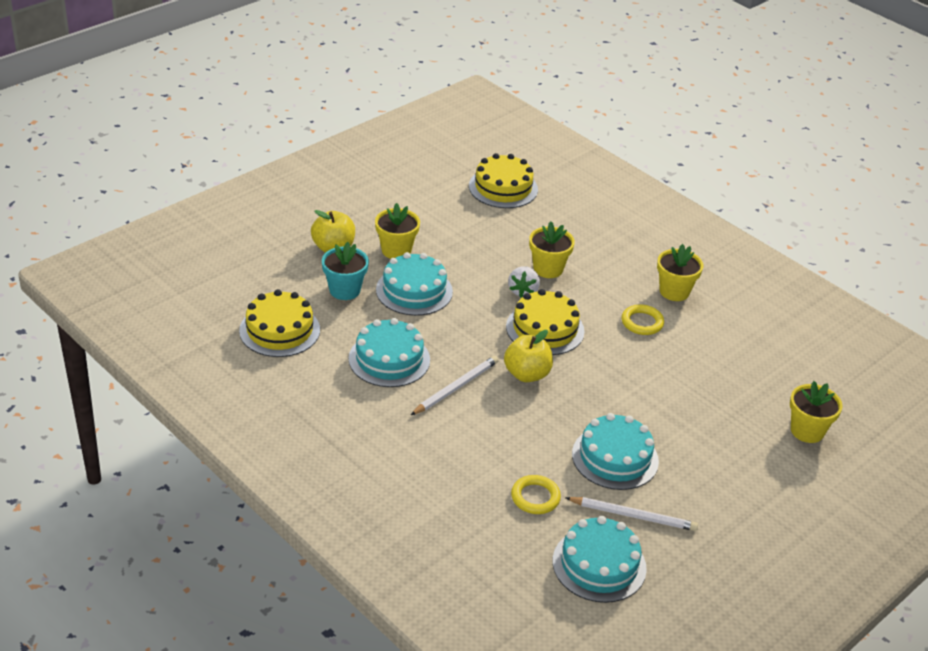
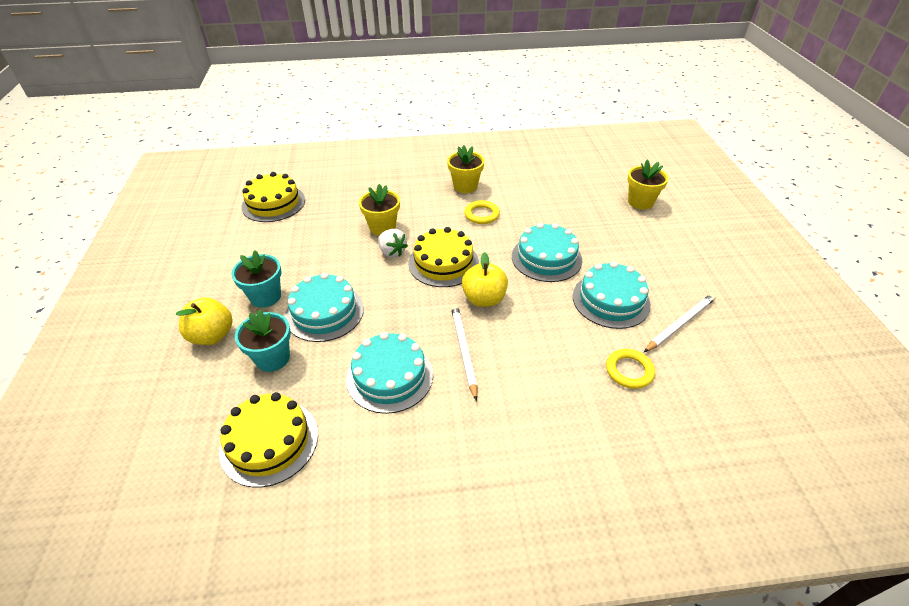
camera: 50 degrees left, 5 degrees up
(396, 250) = (265, 296): yellow flower pot -> turquoise flower pot
(599, 564) = (727, 373): turquoise cake -> turquoise cake (546, 258)

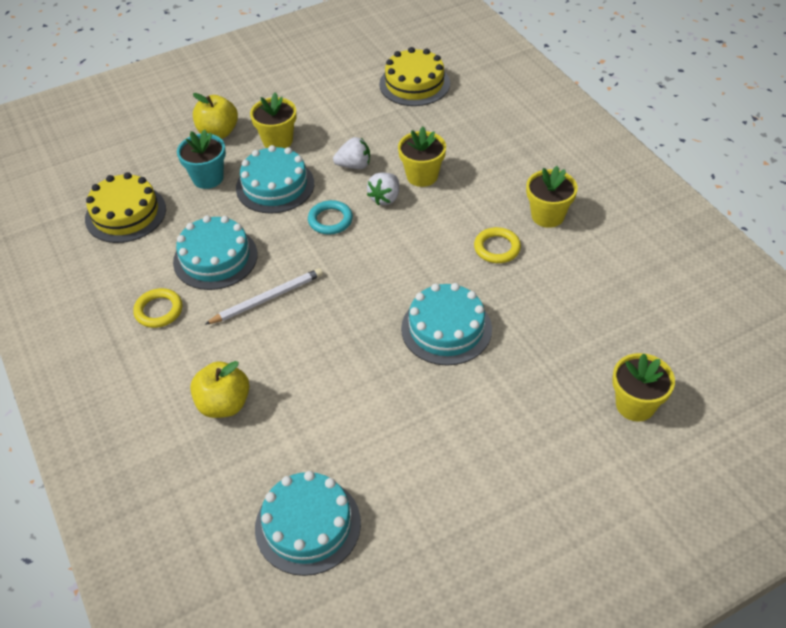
camera: 70 degrees right, 5 degrees up
(265, 296) = (277, 141): turquoise flower pot -> yellow flower pot
(340, 259) = (354, 165): none -> white strawberry
(394, 288) = (330, 220): none -> turquoise ring
(443, 263) = (389, 243): yellow cake -> none
(484, 299) = (347, 293): yellow apple -> yellow apple (224, 404)
(611, 300) = (399, 405): turquoise cake -> turquoise cake (308, 525)
(629, 371) = (292, 441): yellow ring -> yellow ring (159, 310)
(680, 324) = (389, 481): white pencil -> none

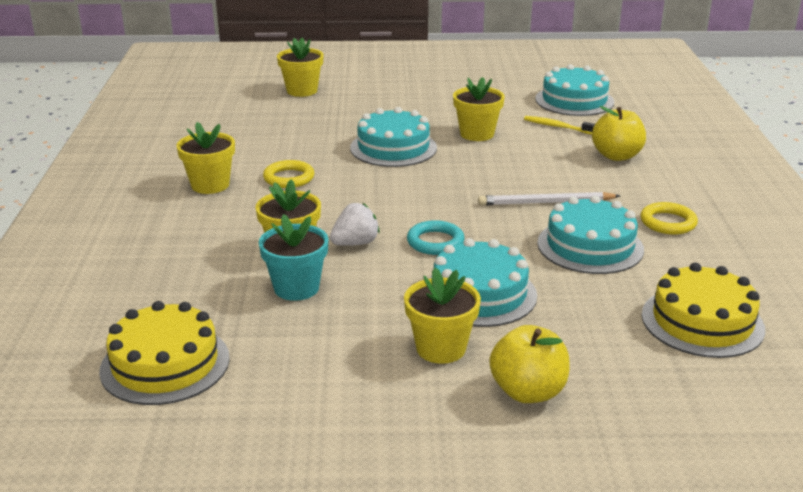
camera: 155 degrees left, 20 degrees down
(208, 178) = (569, 330): turquoise flower pot -> turquoise flower pot (296, 288)
(304, 443) = (557, 127): none -> yellow toothbrush
(354, 165) = (360, 285): white strawberry -> none
(382, 389) = (477, 134): none -> yellow flower pot

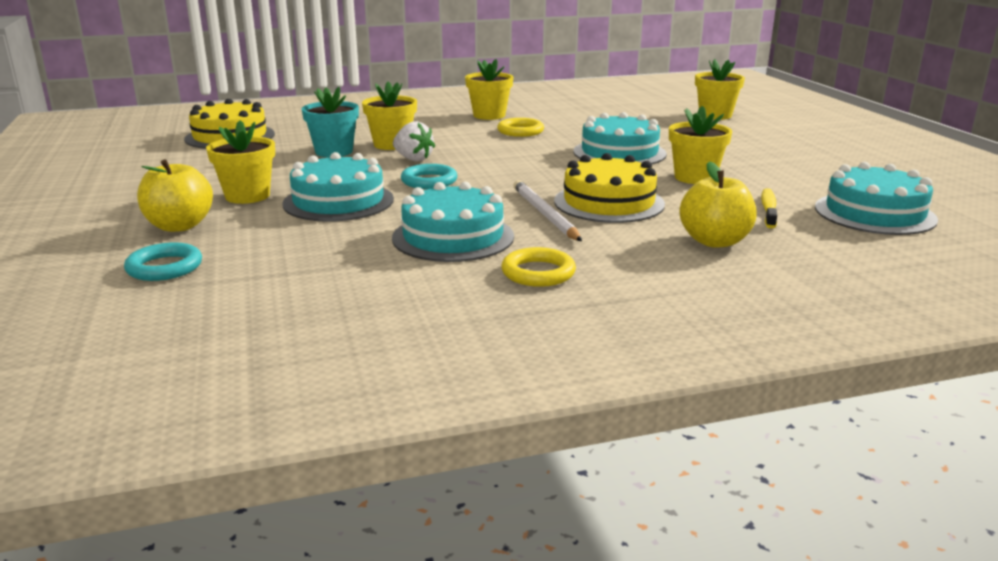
camera: 75 degrees right, 5 degrees down
(644, 395) = (164, 267): none -> turquoise ring
(702, 322) = (301, 292): yellow cake -> yellow cake (609, 202)

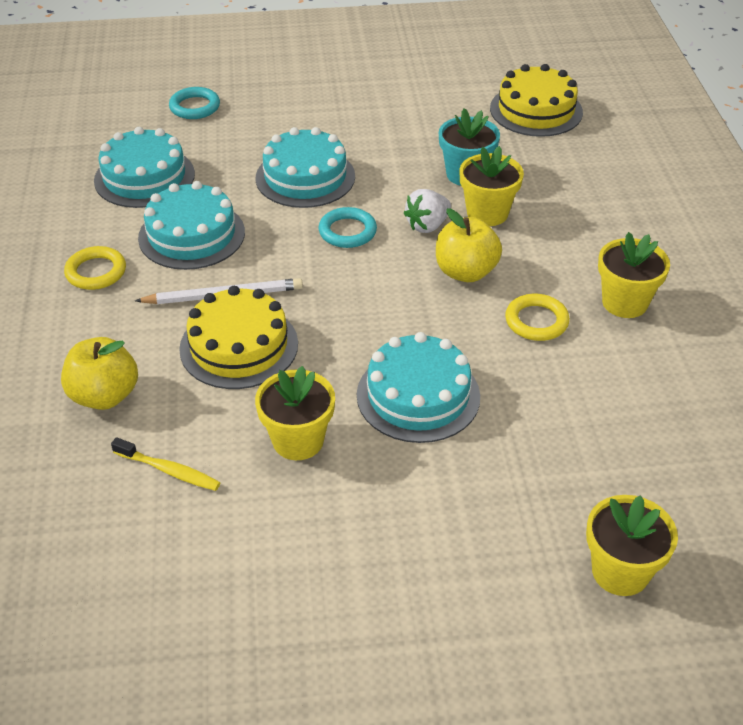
camera: 100 degrees right, 20 degrees up
(179, 226) = (275, 105): yellow apple -> yellow apple (465, 272)
(247, 196) = (336, 131): yellow flower pot -> none
(874, 213) = (116, 567): turquoise cake -> turquoise cake (144, 177)

